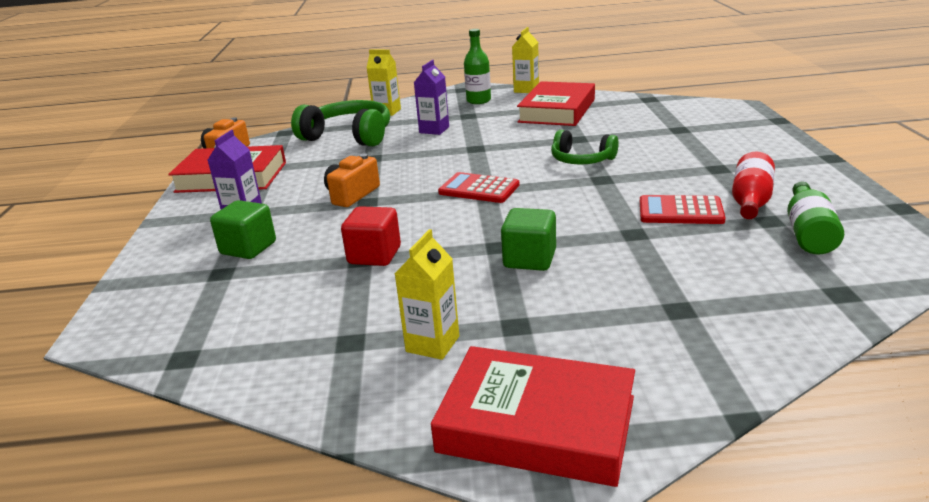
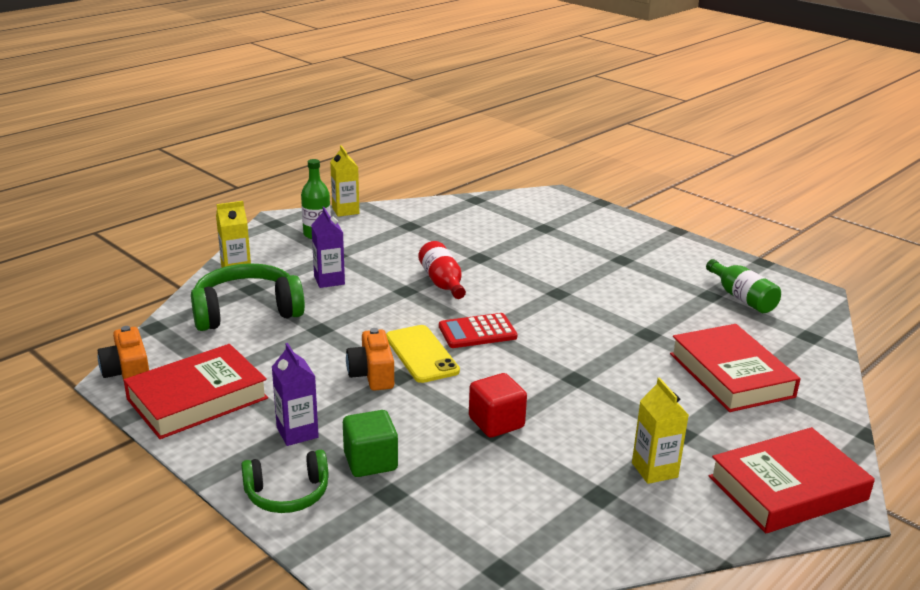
camera: 45 degrees left, 0 degrees up
(409, 192) = (421, 354): none -> yellow phone
(529, 259) = (613, 380): green cube -> none
(557, 110) = (414, 230): red book -> red book (731, 375)
(581, 160) = (515, 278): green headphones -> green headphones (287, 494)
(680, 211) = (650, 305): red calculator -> none
(750, 201) = (679, 283): red bottle -> red bottle (442, 283)

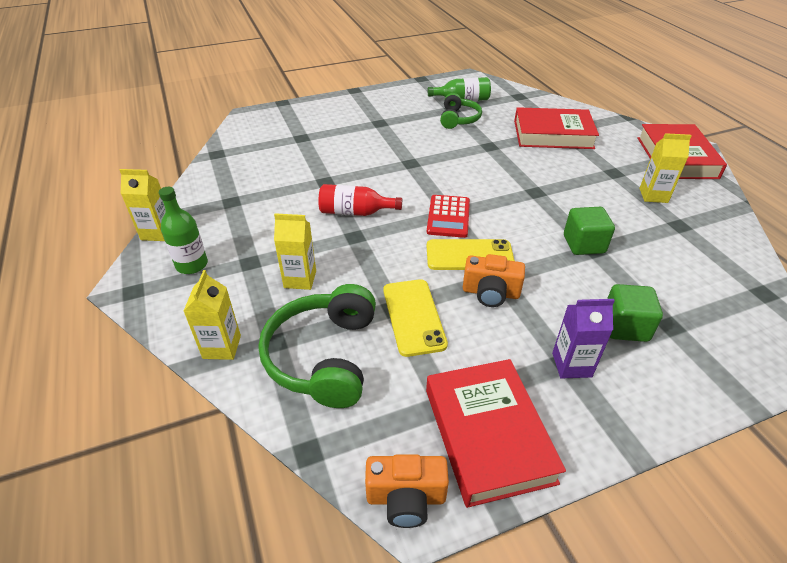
camera: 65 degrees left, 15 degrees up
(287, 494) = (667, 392): green headphones -> green headphones (458, 119)
(314, 341) = (413, 317): none -> yellow phone
(329, 280) = (300, 279): purple carton -> yellow carton
(496, 423) = (583, 244): red cube -> green cube

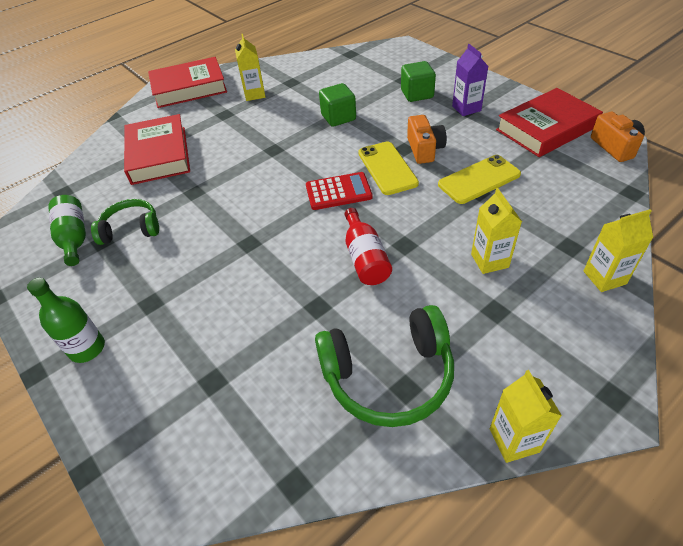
camera: 105 degrees left, 5 degrees up
(192, 265) = (536, 362): green bottle -> green bottle (87, 348)
(324, 356) = (556, 213): green headphones -> green headphones (388, 376)

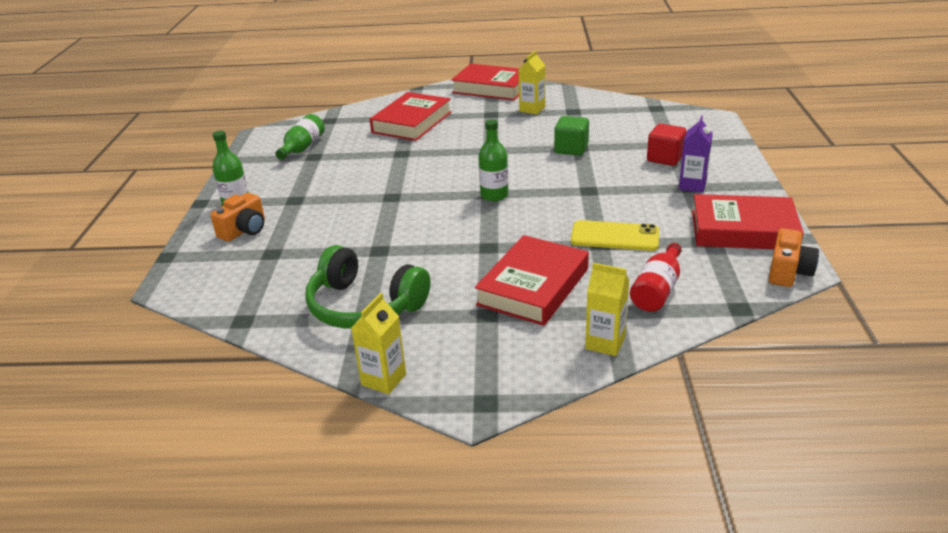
camera: 40 degrees right, 15 degrees down
(131, 229) = (337, 157): green headphones -> none
(338, 192) = (494, 195): red calculator -> green bottle
(365, 258) = (449, 241): red bottle -> red bottle (657, 290)
(387, 168) = (554, 197): yellow phone -> none
(417, 94) = (665, 158): green cube -> red cube
(424, 149) = (604, 198): orange camera -> orange camera (244, 230)
(489, 260) = (533, 287): yellow carton -> red book

